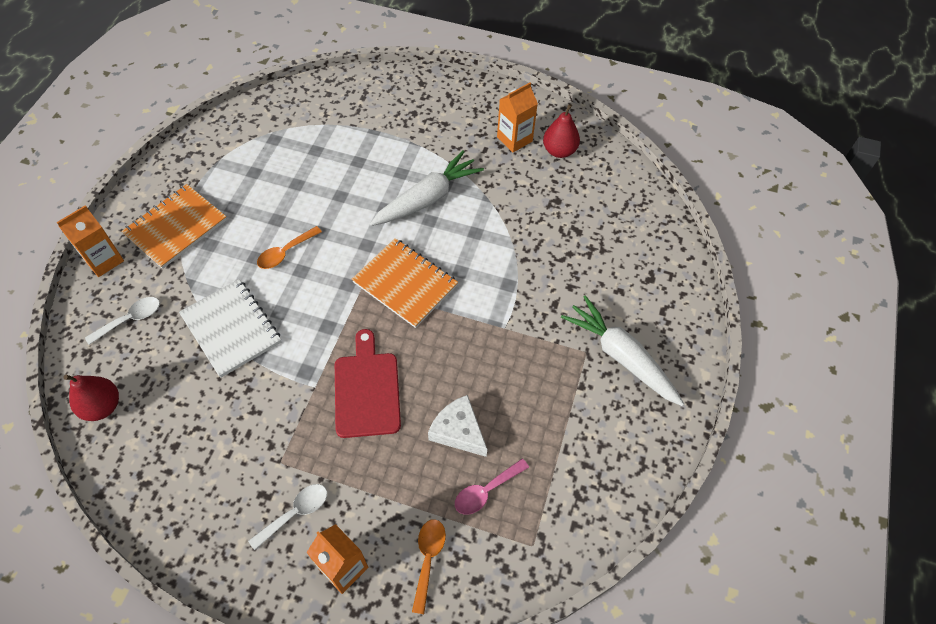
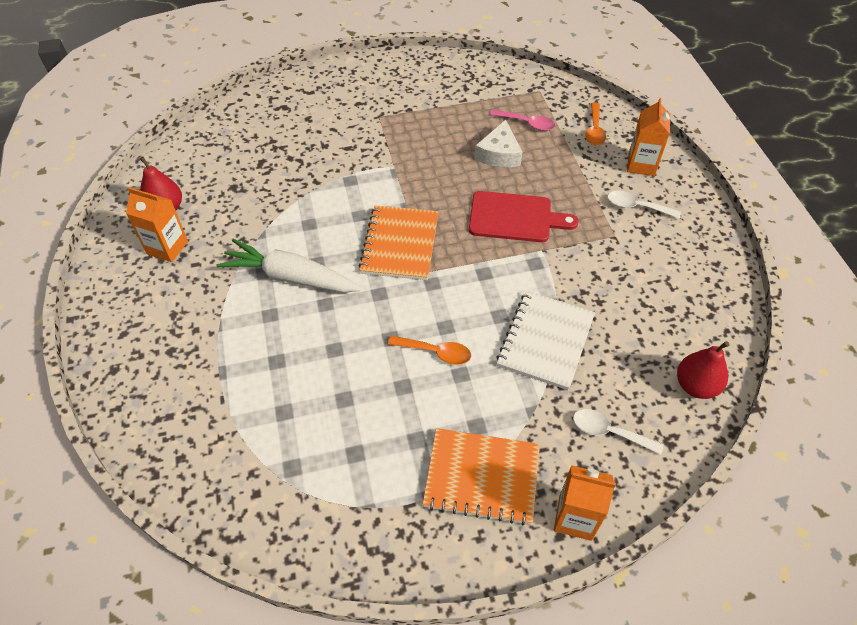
camera: 120 degrees left, 5 degrees down
(367, 390) = (515, 217): red cutting board -> red cutting board turned 135 degrees counterclockwise
(428, 559) = (594, 130): orange spoon -> orange spoon turned 60 degrees counterclockwise
(621, 357) = (368, 99): white carrot -> none

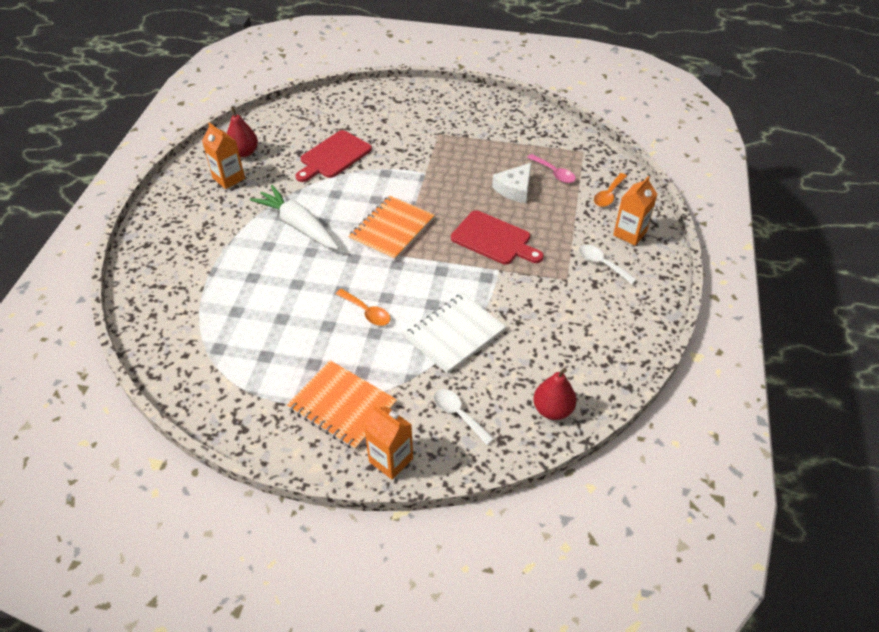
camera: 25 degrees right, 5 degrees down
(277, 179) = (333, 156): none -> red cutting board

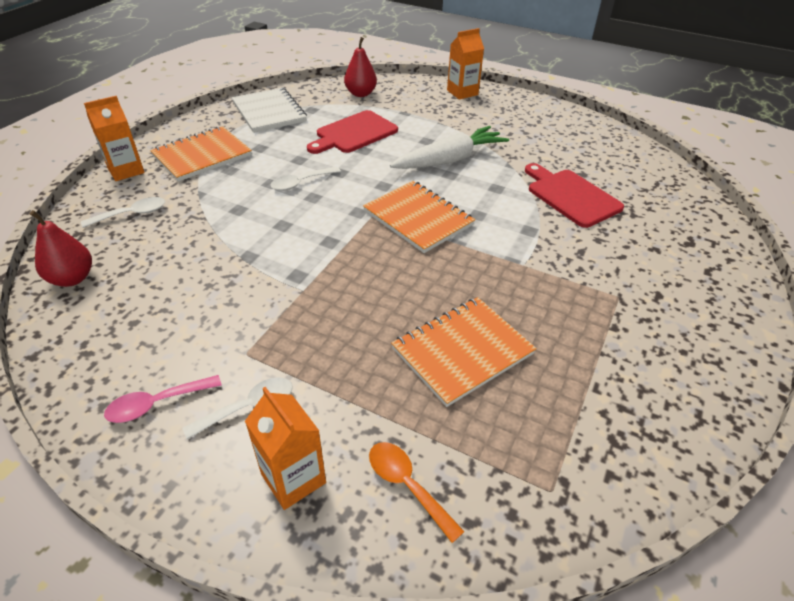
camera: 105 degrees right, 5 degrees down
(229, 178) = (540, 129): orange carton -> orange carton (462, 92)
(244, 152) = (585, 141): red pear -> red pear (360, 94)
(367, 312) = (301, 183): orange spoon -> white spoon
(455, 334) = (229, 232): white notebook -> white notebook (269, 112)
(494, 239) = (361, 299): red cutting board -> red cutting board (354, 133)
(514, 189) = (462, 351): white cheese -> orange notebook
(554, 173) = (491, 418): pink spoon -> pink spoon (157, 404)

